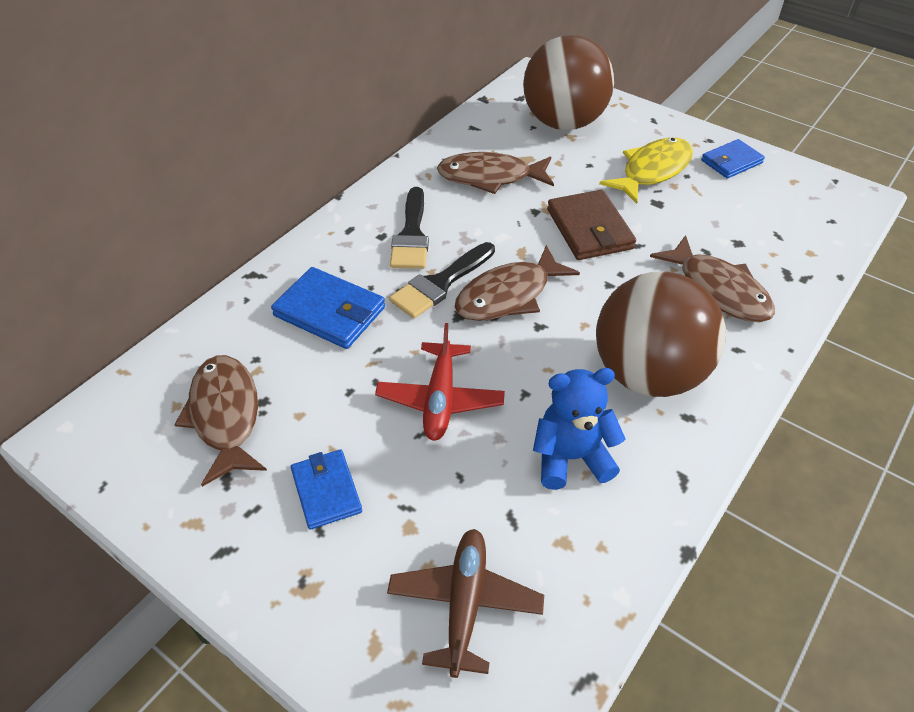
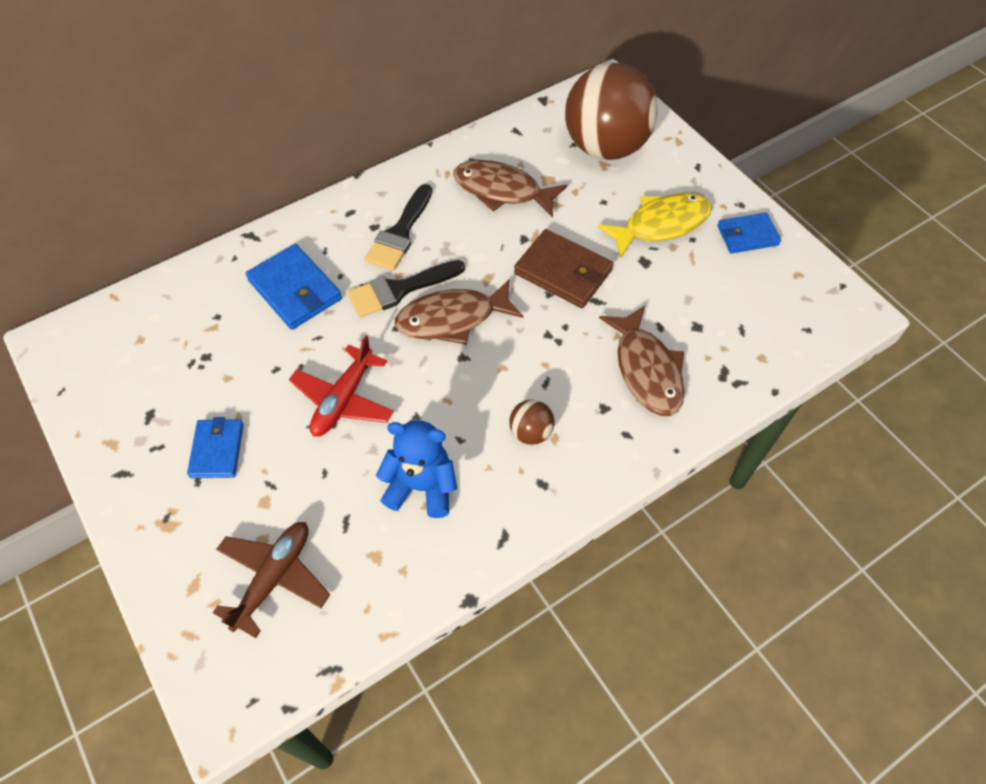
camera: 20 degrees right, 10 degrees up
(225, 416) = (172, 360): brown fish -> none
(589, 229) = (563, 272): brown wallet -> brown wallet turned 60 degrees counterclockwise
(648, 374) = (531, 432): brown ball -> brown ball, size x0.40

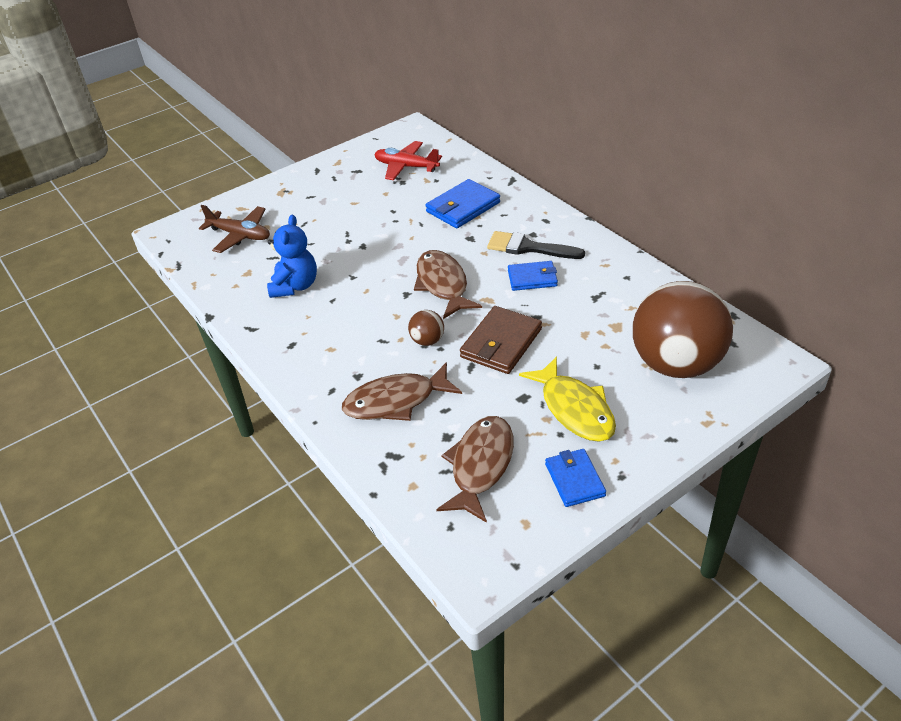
camera: 90 degrees right, 15 degrees down
(217, 450) = (330, 199): blue wallet -> blue wallet (532, 278)
(343, 399) = (367, 242): red plane -> red plane (406, 167)
(399, 289) = (469, 255): black brush -> none
(502, 190) = (592, 298): brown fish -> brown fish (480, 466)
(531, 432) = (336, 335): brown ball -> brown ball (427, 341)

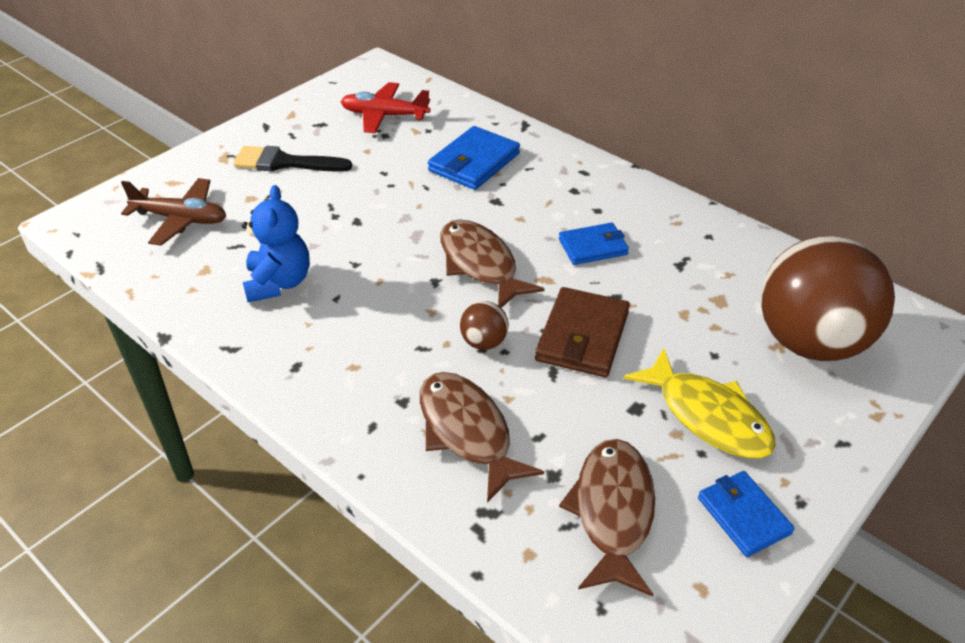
camera: 15 degrees left, 0 degrees up
(396, 401) = (467, 432): brown fish -> brown fish turned 90 degrees clockwise
(528, 247) = (574, 208): black brush -> black brush (284, 162)

